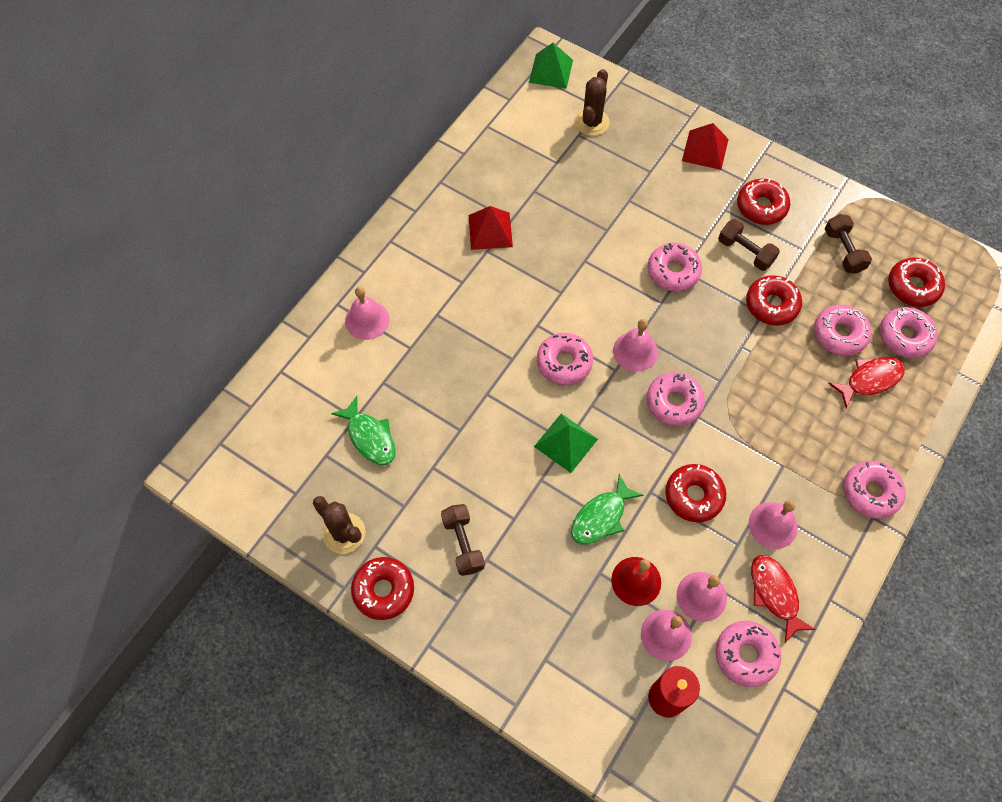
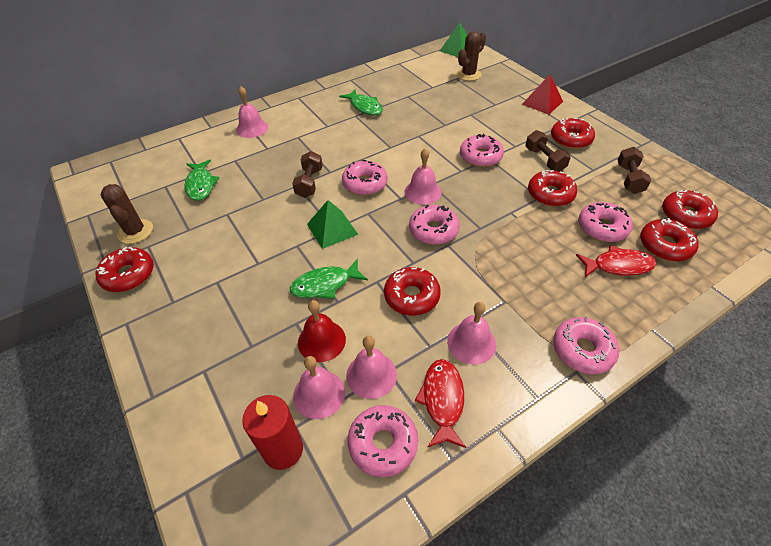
camera: 25 degrees right, 15 degrees down
(463, 544) = (208, 266): brown dumbbell -> brown dumbbell (309, 183)
(490, 231) = (364, 107): red pyramid -> green fish
(904, 336) = (665, 246): pink donut -> red donut

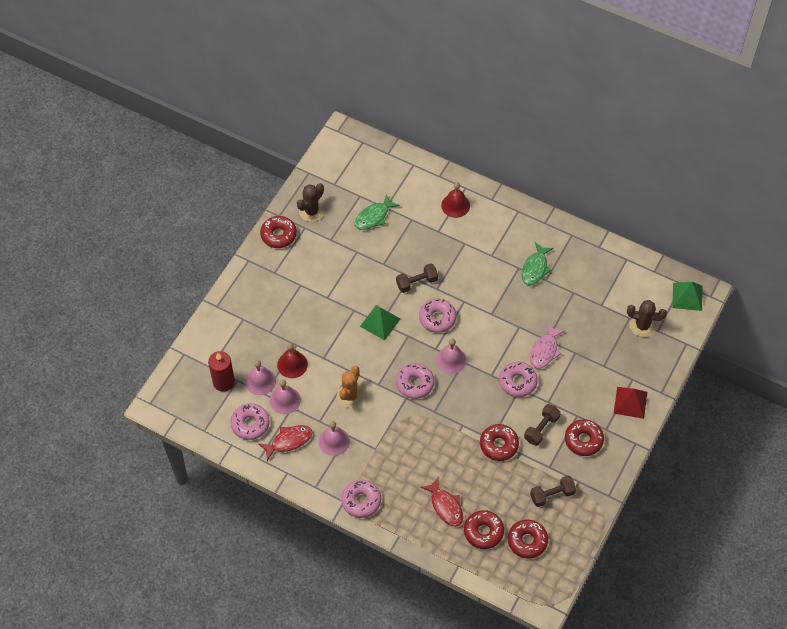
camera: 60 degrees right, 10 degrees up
(252, 128) = (455, 205): pink bell -> red bell
(325, 284) = (332, 344): green fish -> none
(411, 296) = (350, 396): red donut -> orange cactus
(456, 129) = (545, 350): none -> pink fish
(602, 228) = (480, 488): pink donut -> none

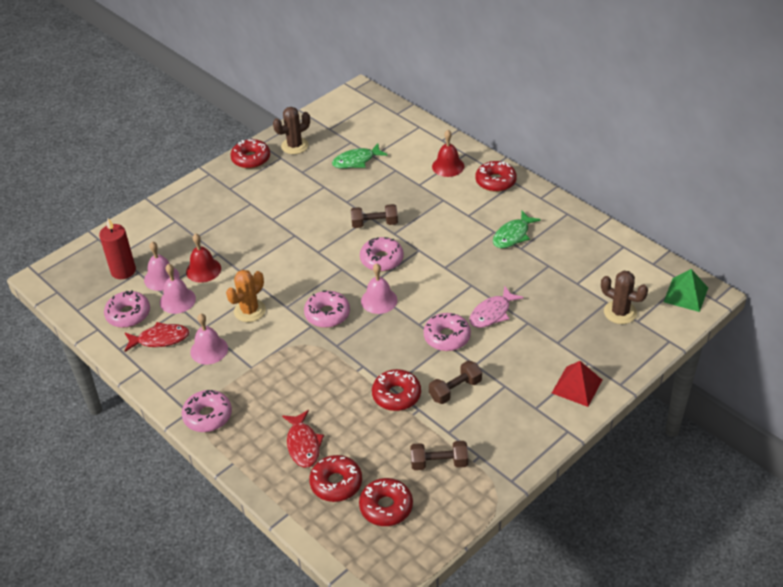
camera: 20 degrees right, 15 degrees down
(380, 322) = (317, 251): green pyramid -> none
(583, 440) = (502, 413): red donut -> red donut (495, 181)

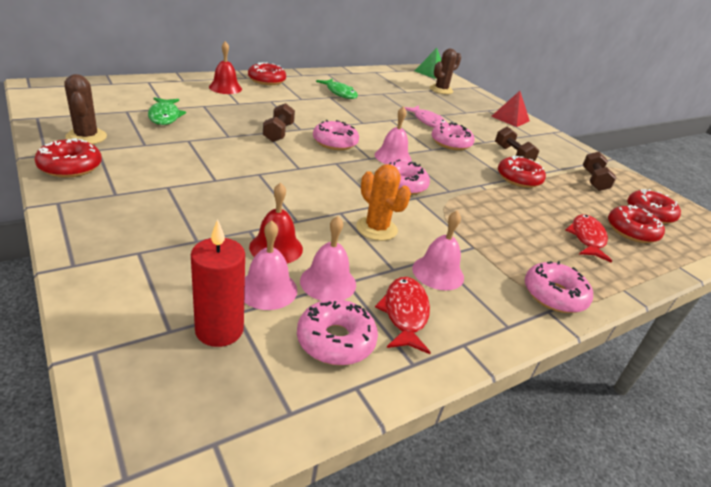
camera: 85 degrees left, 10 degrees down
(303, 444) = (587, 238): red fish -> red fish turned 75 degrees counterclockwise

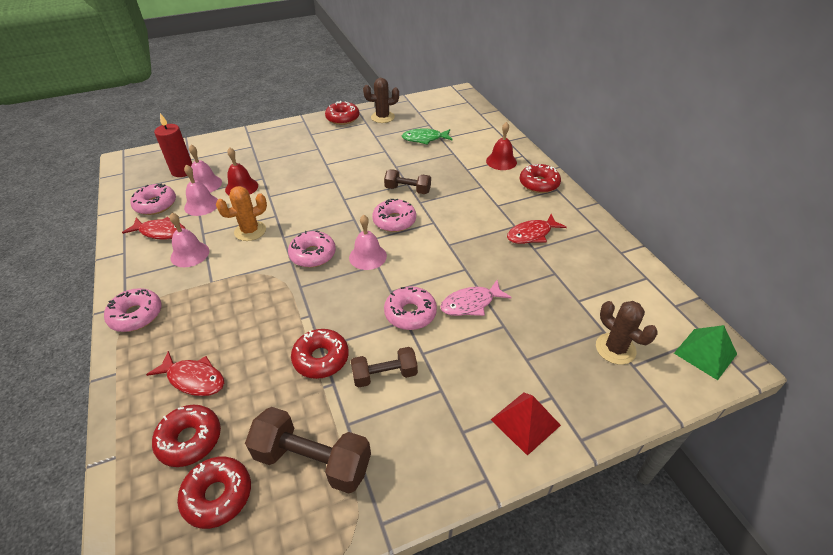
camera: 105 degrees right, 10 degrees up
(340, 93) = (532, 234): green fish -> red fish
(594, 180) = (313, 460): brown dumbbell -> brown dumbbell, size x1.58

